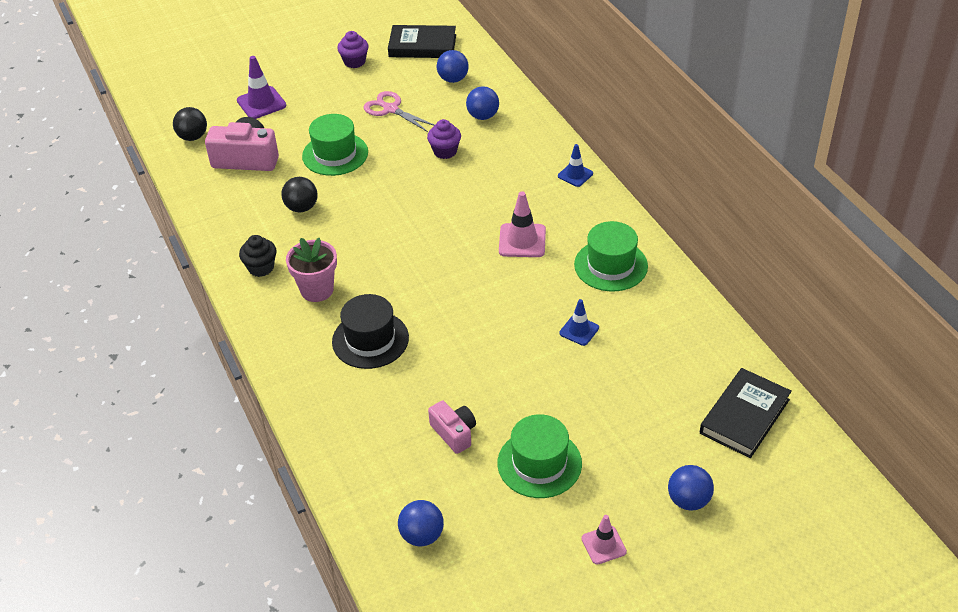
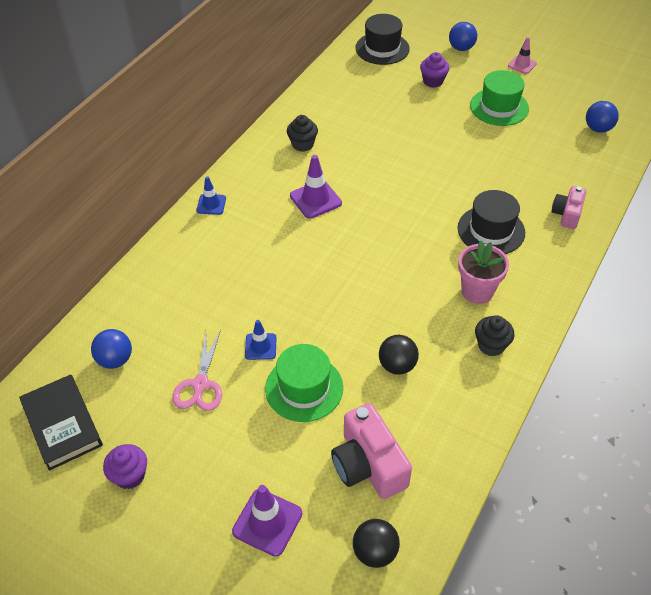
camera: 125 degrees left, 5 degrees up
(445, 151) = (239, 303): purple cupcake -> purple cupcake (433, 81)
(454, 433) = (518, 150): pink camera -> pink camera (567, 214)
(483, 116) = (166, 303): blue ball -> none
(522, 241) = (315, 199): pink traffic cone -> purple traffic cone
(579, 330) = (379, 134): blue traffic cone -> blue traffic cone (260, 346)
(611, 265) = (302, 144): green hat -> black cupcake
(744, 416) = (382, 48): black book -> black hat

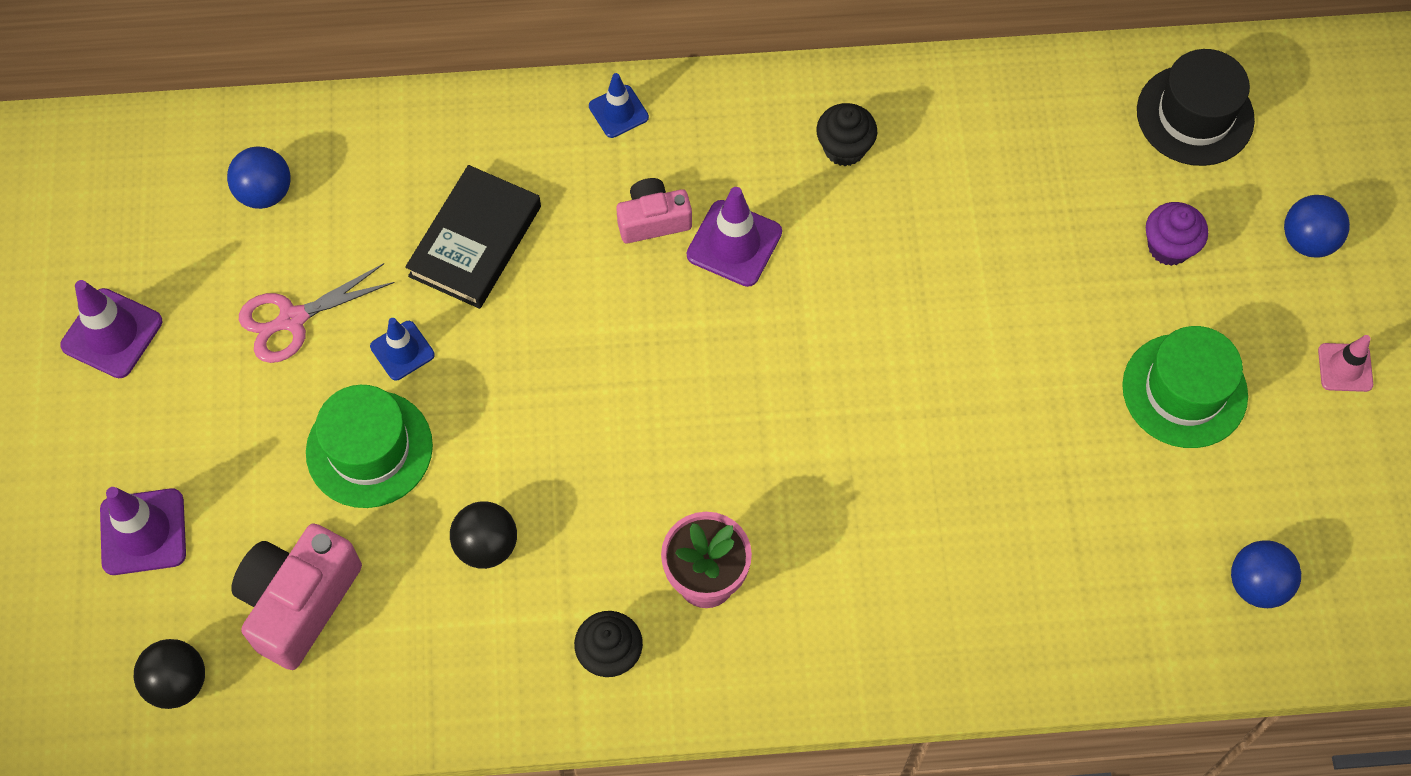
camera: 55 degrees right, 15 degrees up
(62, 424) = (134, 206): black book -> black book (475, 241)
(130, 475) = (112, 333): purple cupcake -> purple traffic cone
(491, 230) = (855, 534): black hat -> none
(567, 214) = (982, 633): pink camera -> pink camera (653, 220)

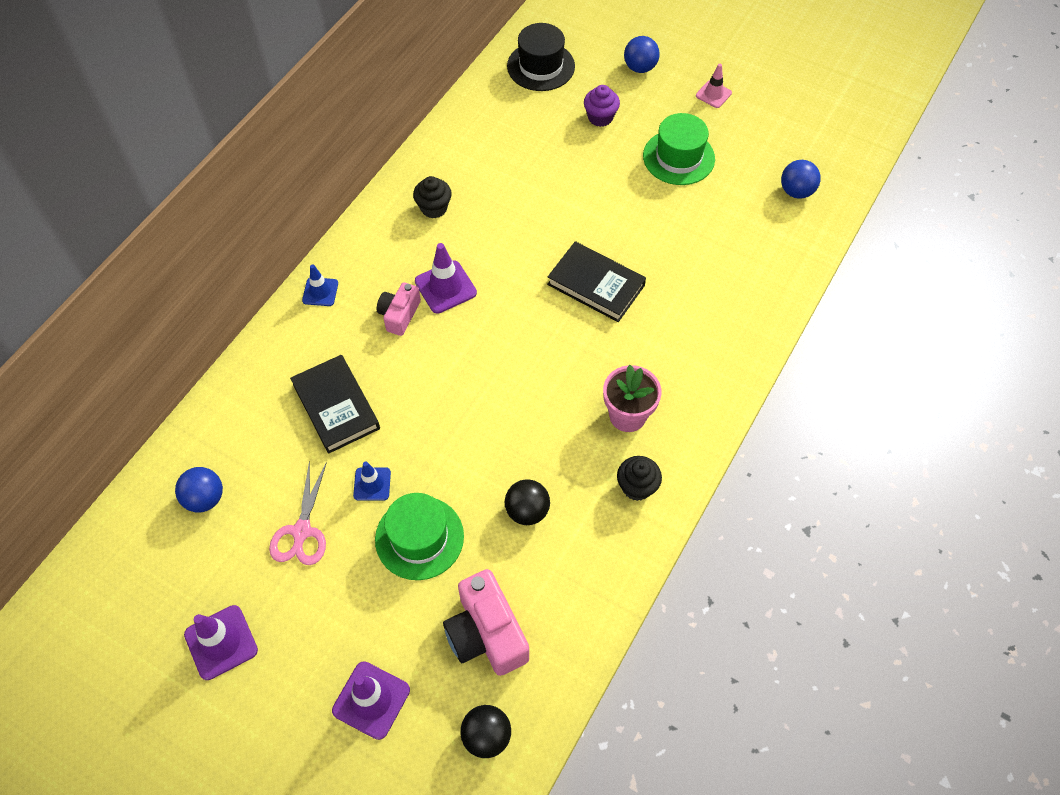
camera: 55 degrees left, 5 degrees down
(878, 418) = (596, 285): none -> black book

